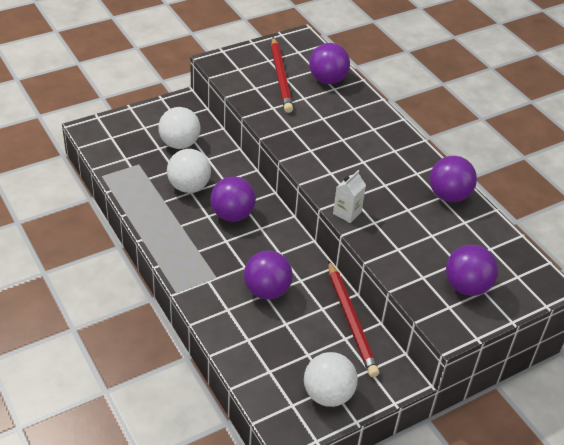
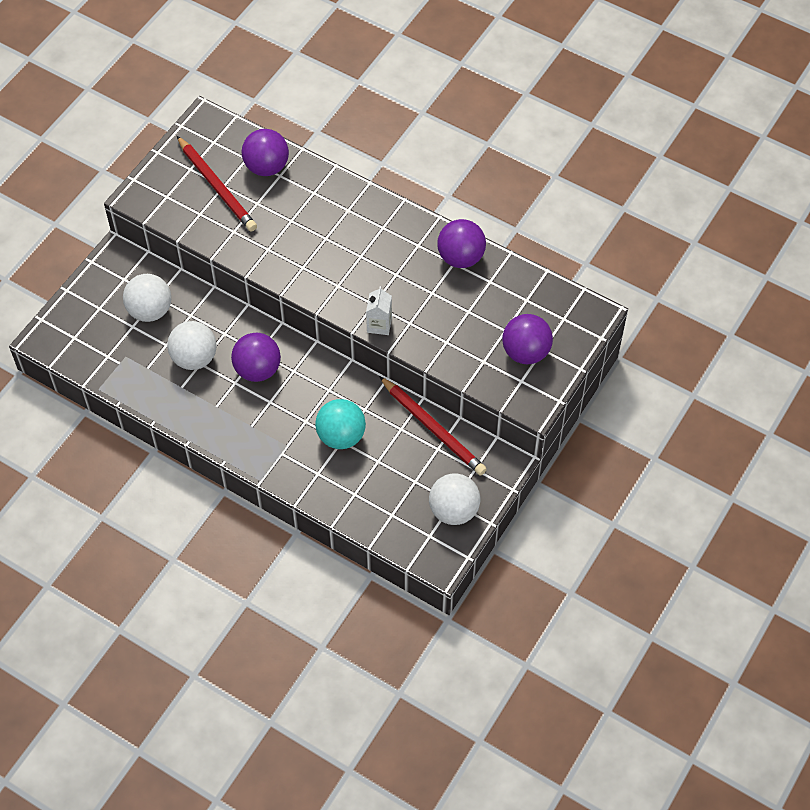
camera: 25 degrees left, 15 degrees up
(267, 291) = (341, 436): purple ball -> turquoise ball

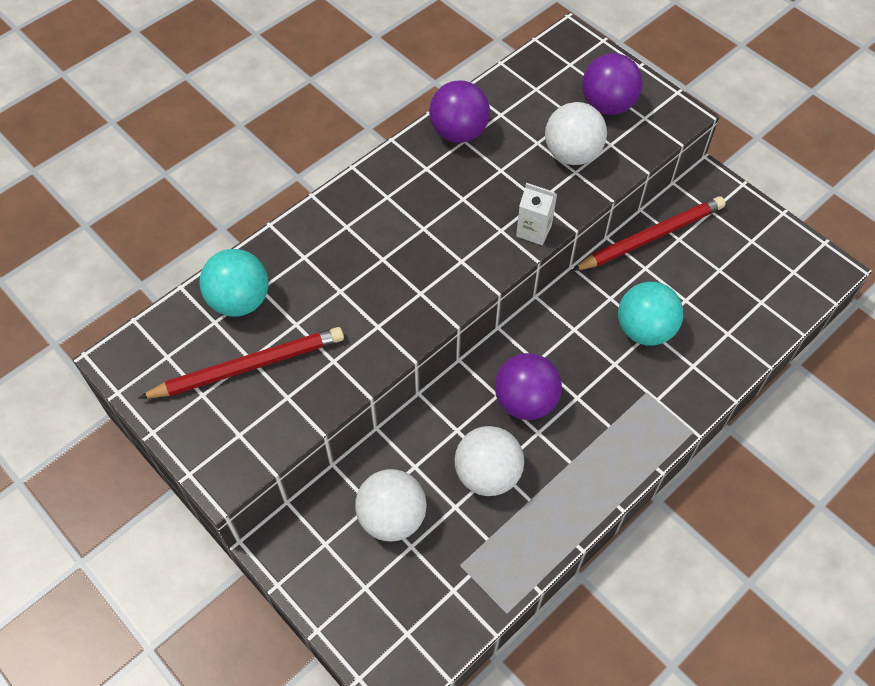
camera: 75 degrees left, 0 degrees up
(266, 167) = (240, 301): purple ball -> turquoise ball
(453, 510) = (763, 242): white ball -> white ball (572, 154)

